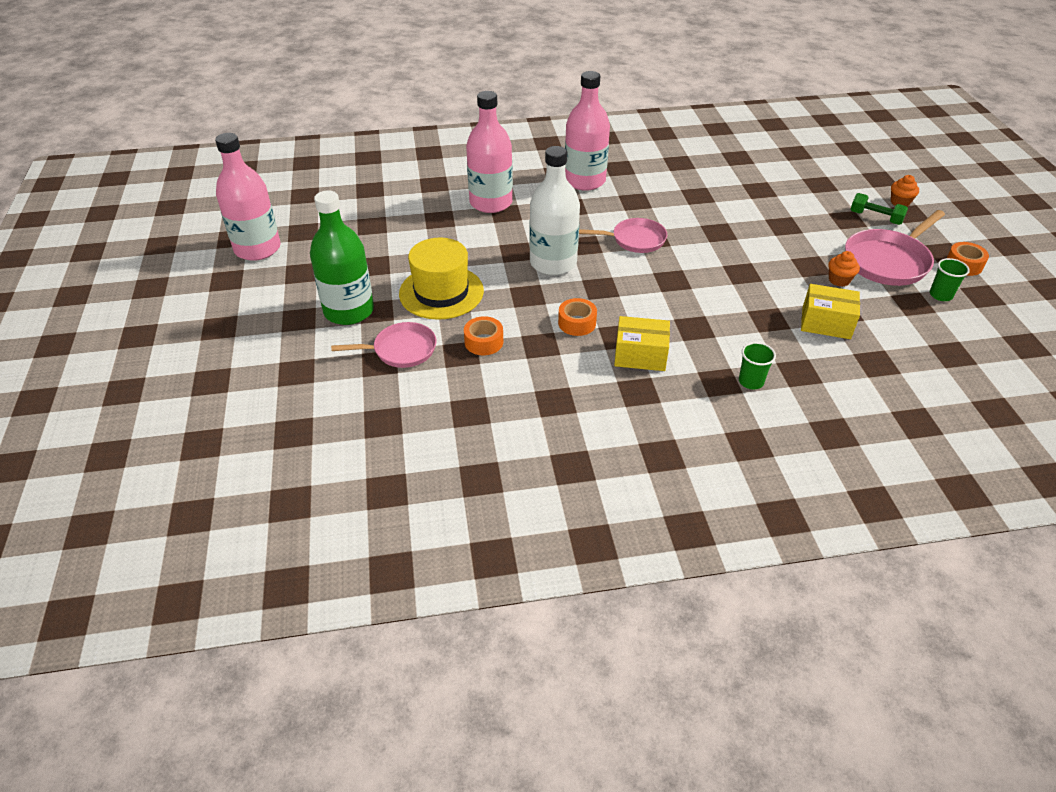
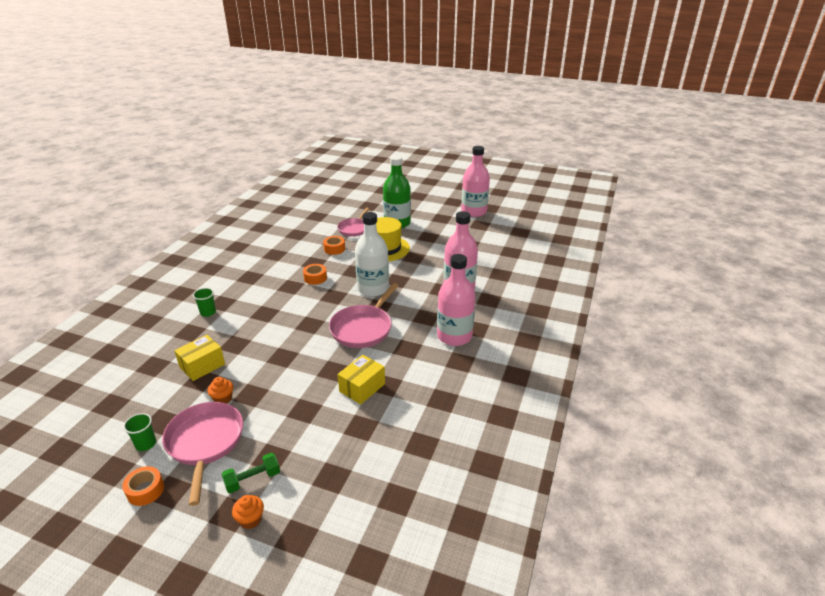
camera: 120 degrees right, 10 degrees down
(635, 240) = (363, 328): pink pan -> pink pan, size x1.52
(640, 355) = (269, 287): yellow box -> yellow box (362, 387)

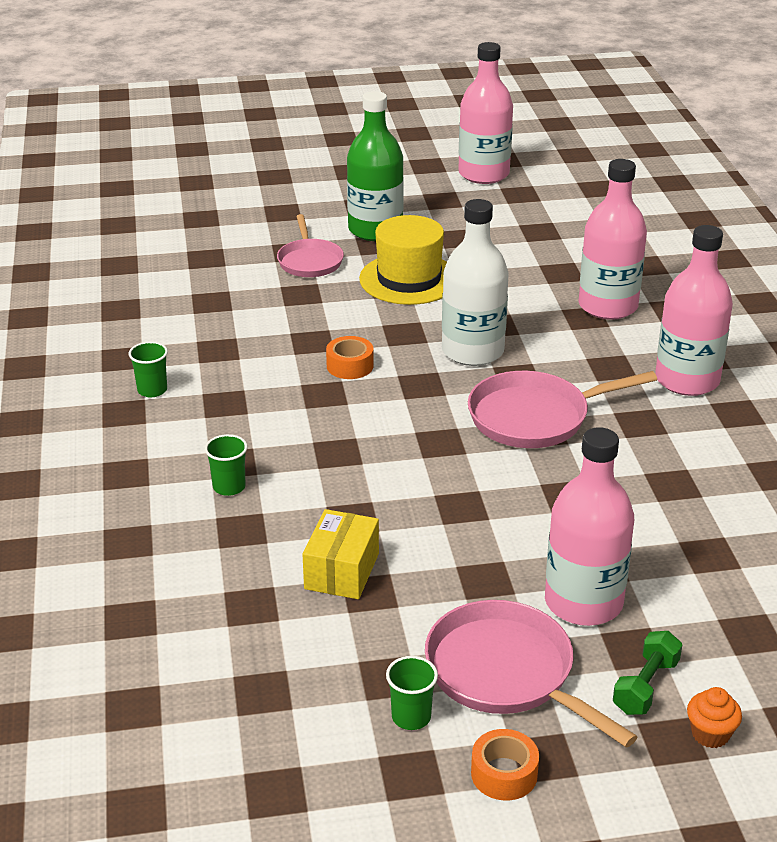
camera: 30 degrees left, 0 degrees up
(223, 399) = (448, 603): orange cupcake -> none
(231, 263) = (152, 390): none -> green cup
(277, 424) = (583, 602): none -> pink bottle
(334, 249) = (319, 307): orange tape -> none
(362, 387) = (643, 502): yellow box -> none
(363, 328) = (535, 417): pink pan -> pink pan turned 75 degrees clockwise

